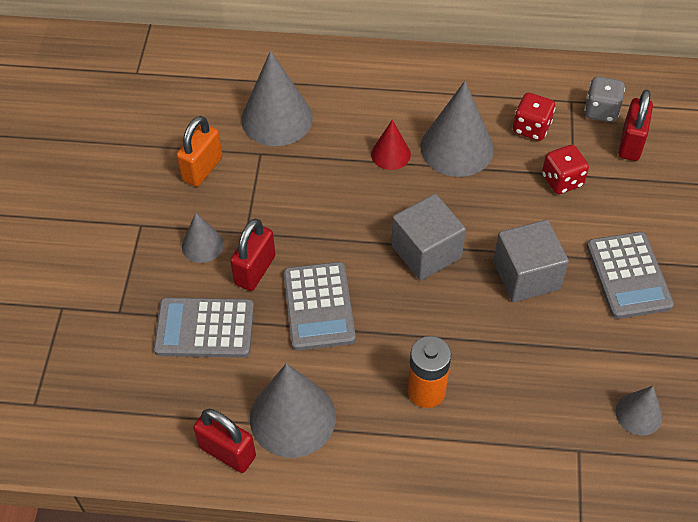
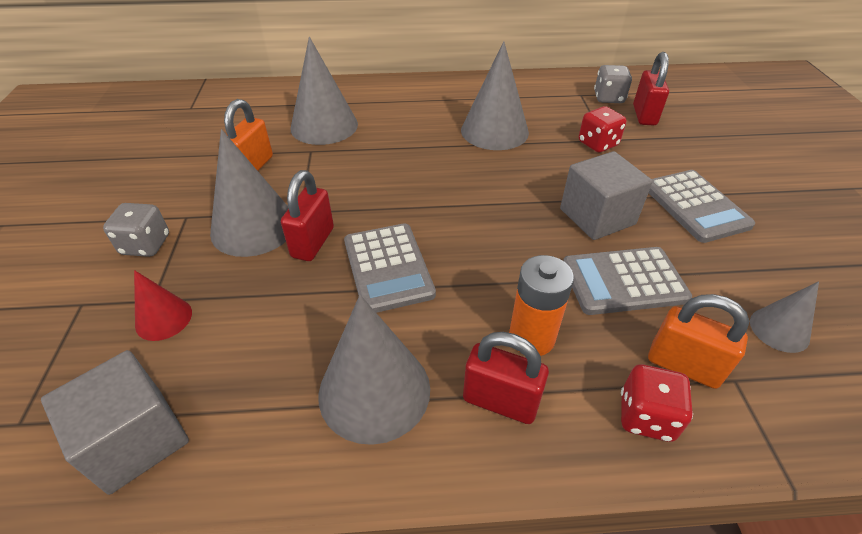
camera: 10 degrees left, 10 degrees down
(108, 253) = (146, 245): none -> grey dice
(202, 245) = (253, 227): grey cone -> grey cone, size x1.85
(204, 328) = (257, 305): grey calculator -> grey calculator (623, 281)
(227, 452) = (291, 449): red padlock -> red padlock (500, 401)
(390, 154) = (435, 140): red cone -> red cone (163, 318)
(426, 252) = (490, 208): grey cube -> grey cube (136, 439)
(531, 128) = (555, 113): red dice -> red dice (646, 416)
(542, 433) = (683, 366): none -> orange padlock

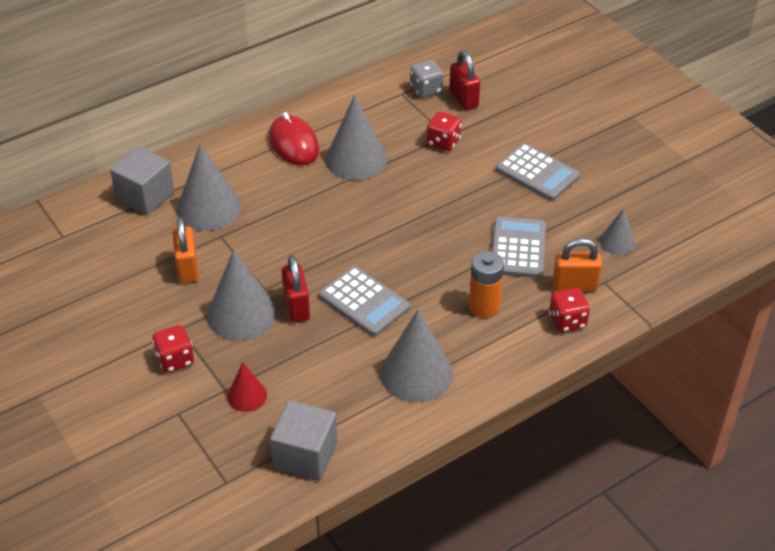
camera: 30 degrees left, 0 degrees up
(146, 245) = (175, 360): grey dice -> red dice
(446, 102) = (294, 144): none -> red mouse
(500, 401) = (488, 347): red padlock -> none
(597, 216) = (477, 207): grey cube -> grey cube (145, 196)
(623, 281) = (518, 248): grey calculator -> grey calculator turned 135 degrees clockwise

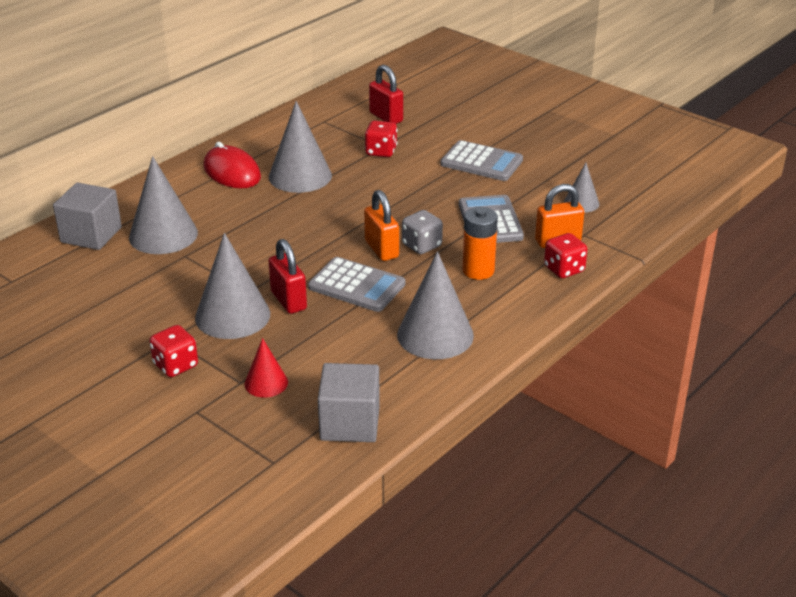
camera: 15 degrees left, 10 degrees down
(187, 268) = (159, 287): orange padlock -> orange padlock (381, 249)
(426, 90) = (347, 115): grey dice -> grey dice (422, 245)

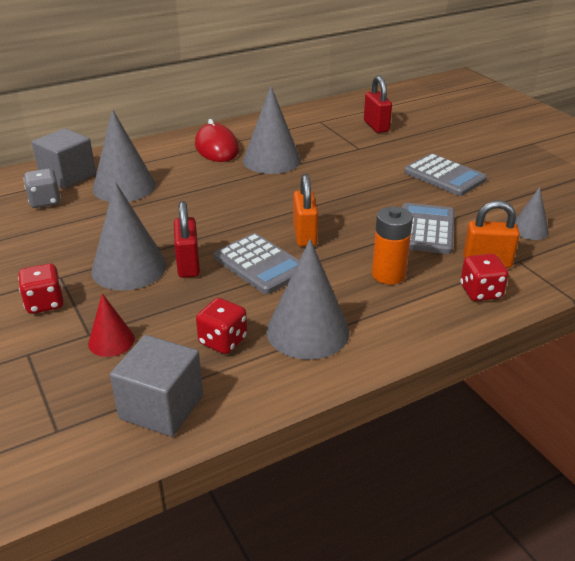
camera: 20 degrees right, 0 degrees up
(381, 151) = (355, 152): red dice -> red dice (223, 341)
(422, 245) = (345, 239): grey dice -> grey dice (45, 201)

